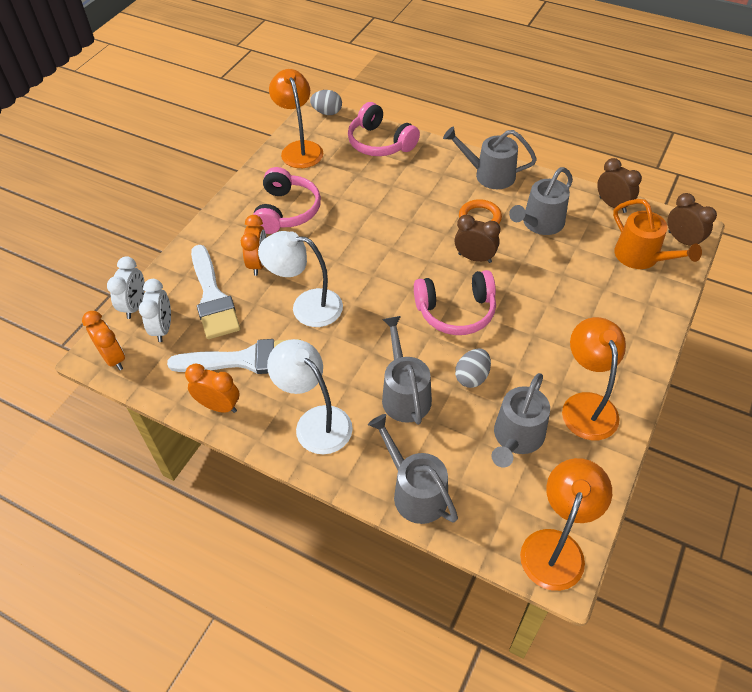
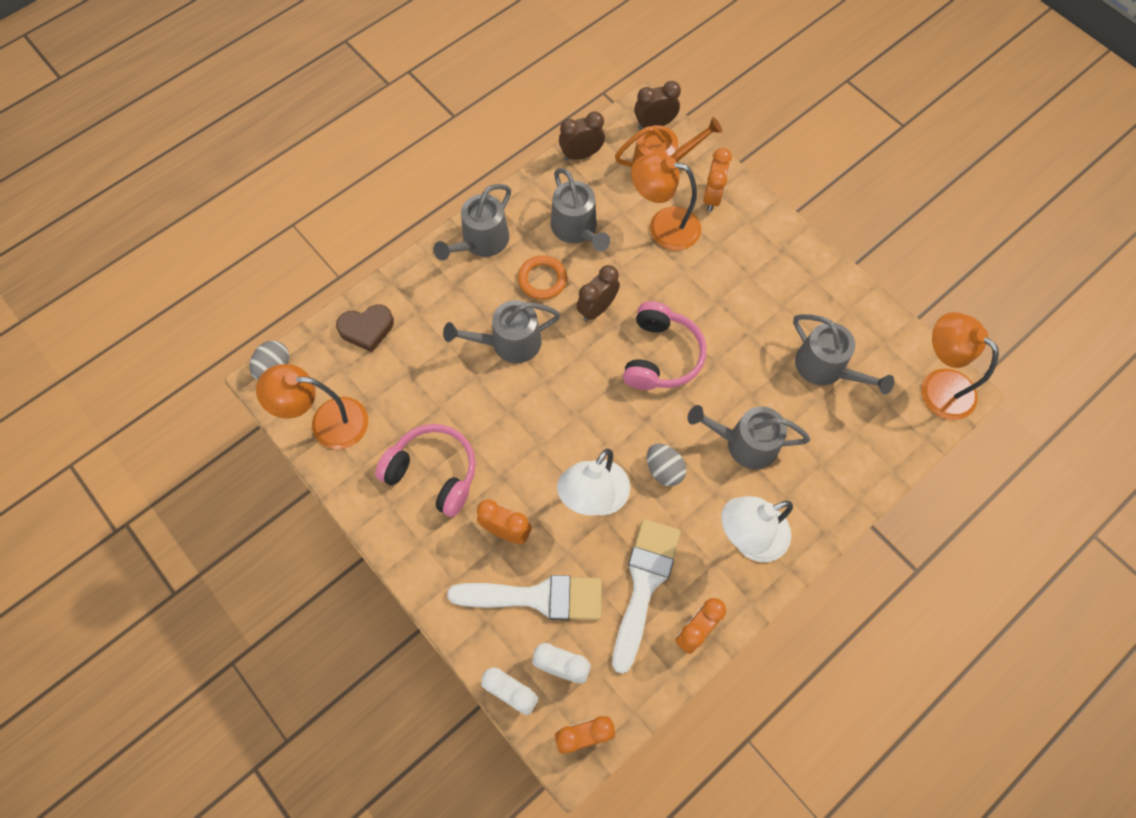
camera: 70 degrees left, 15 degrees up
(380, 143) = (367, 329): pink headphones -> brown heart
(415, 491) = (854, 475): grey watering can -> grey watering can (509, 343)
(472, 377) = (746, 376): grey egg -> grey egg (664, 470)
(586, 405) = (811, 297): orange lamp -> orange lamp (663, 226)
(639, 301) = (712, 197): none -> orange clock

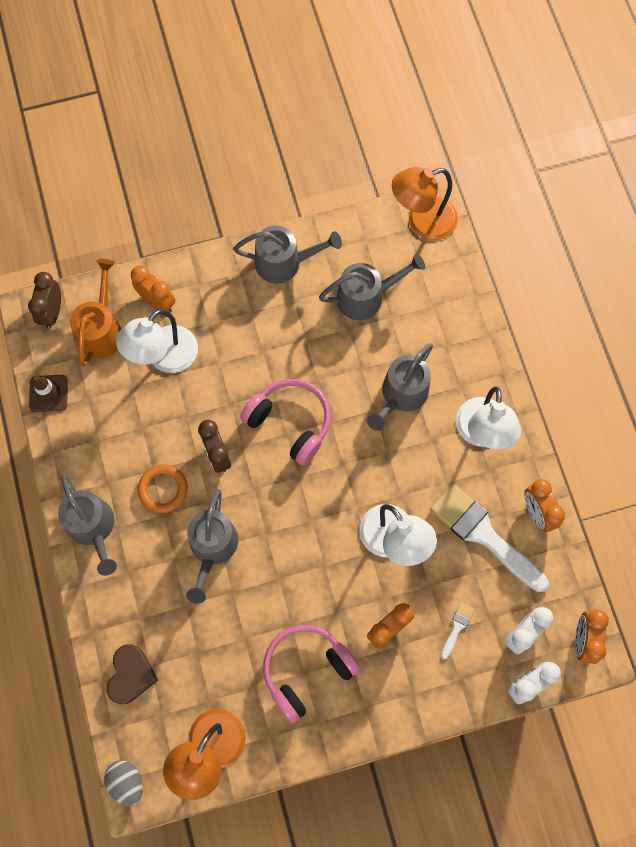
camera: 65 degrees left, 5 degrees up
(537, 597) = (457, 627): white brush -> white brush, size x0.42
(577, 229) = (127, 435): grey watering can -> grey watering can (284, 262)
(581, 155) = (48, 393): brown clock -> brown traffic cone
(663, 226) = (164, 358): orange lamp -> white lamp
(664, 470) = (394, 471): grey egg -> none

